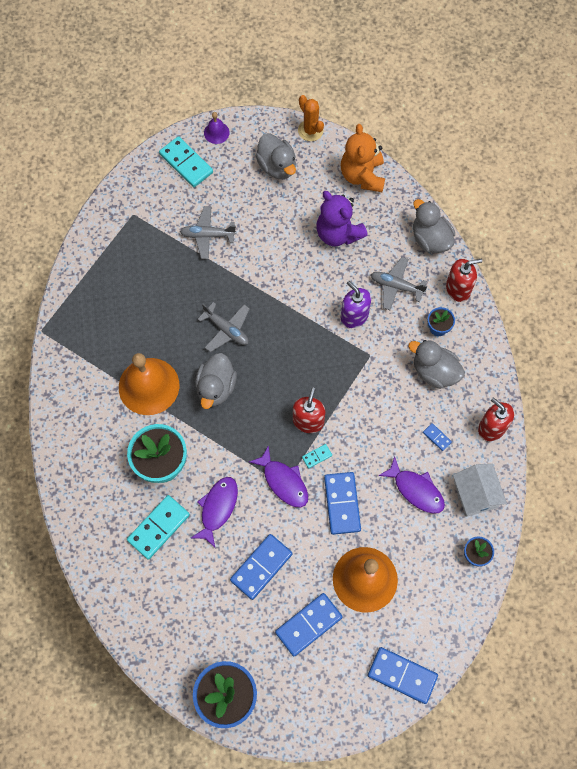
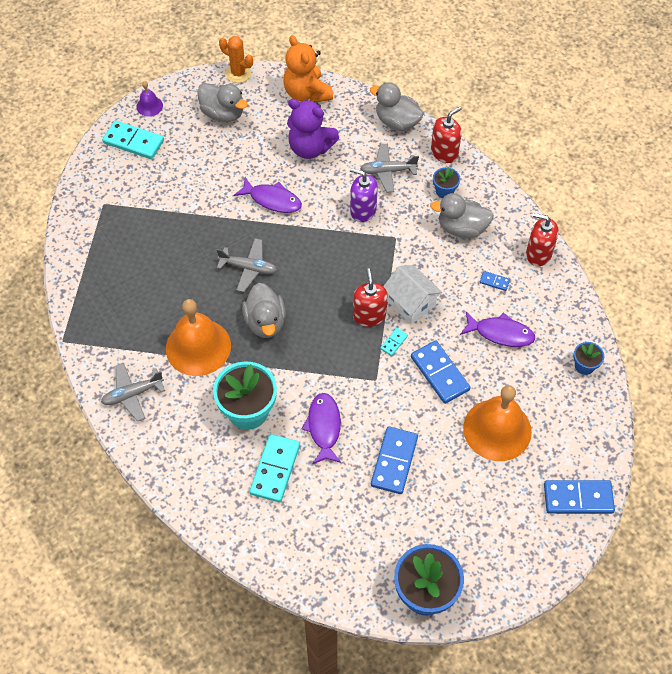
camera: 25 degrees left, 10 degrees down
(207, 235) = (187, 195): grey plane -> grey plane (132, 394)
(283, 481) = (374, 377): purple fish -> purple fish (272, 200)
(308, 624) = (467, 493): blue domino -> none
(475, 494) = (555, 315): white house -> white house (410, 302)

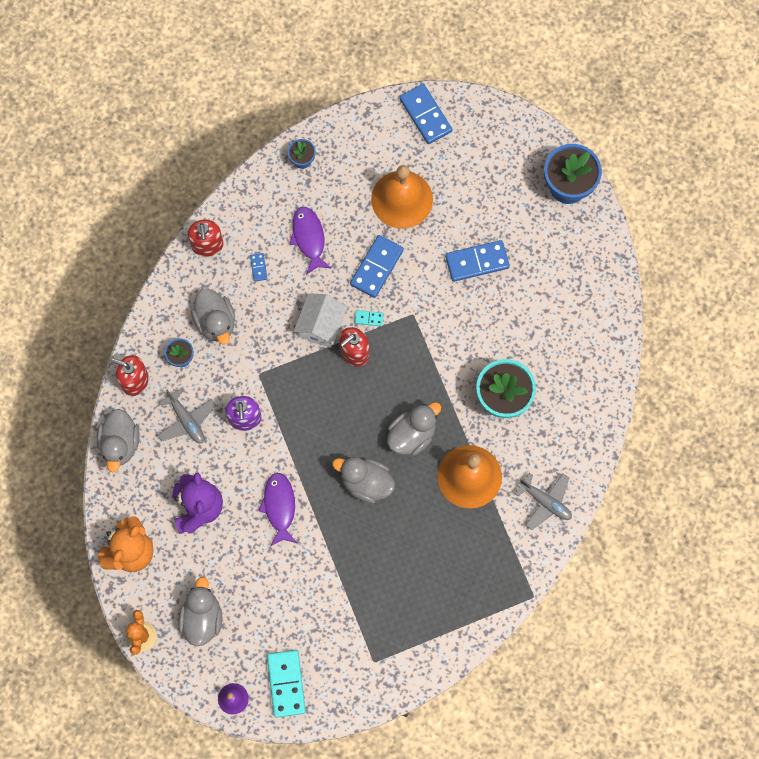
camera: 120 degrees left, 15 degrees up
(248, 268) = (366, 483): grey plane -> grey duck
(275, 469) = (539, 347): turquoise domino -> none
(324, 427) = (480, 331): purple fish -> none

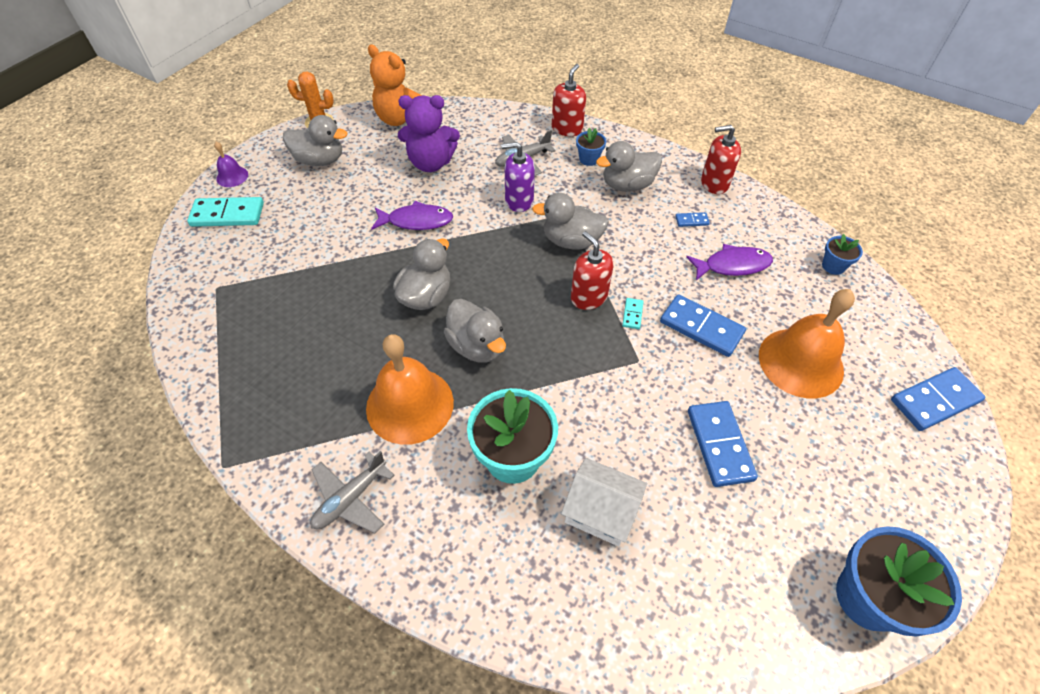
camera: 95 degrees right, 20 degrees down
(120, 444) = (505, 117): grey duck -> grey duck (571, 241)
(321, 325) = (623, 269): white house -> white house (600, 511)

